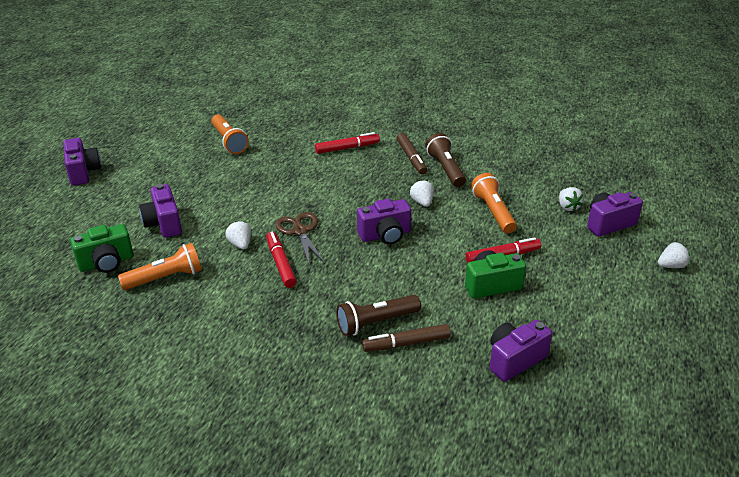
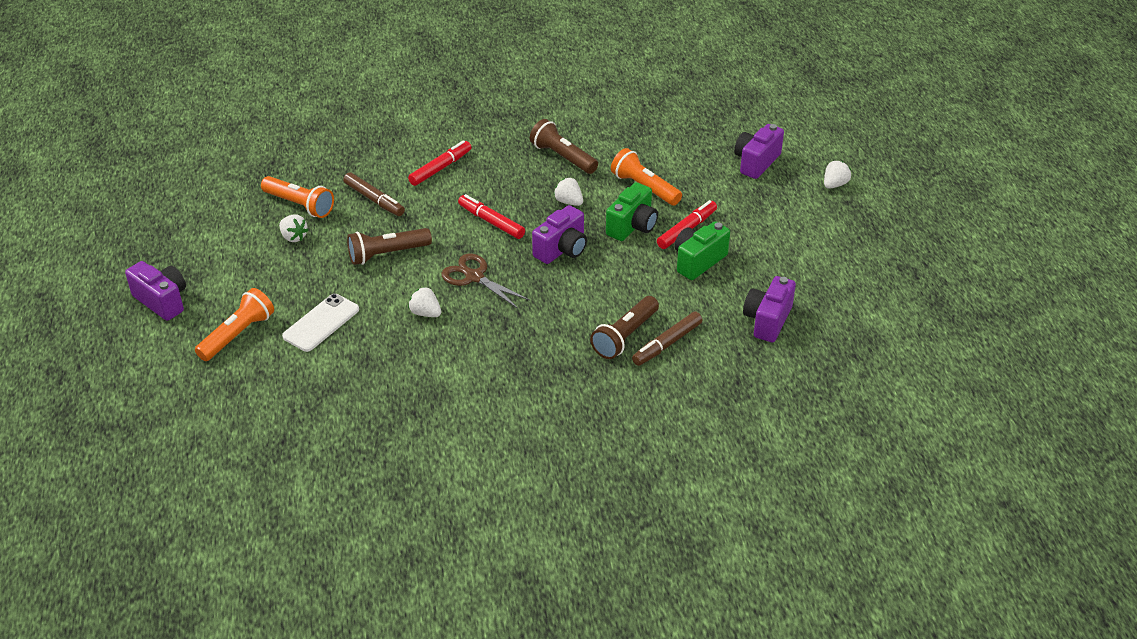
camera: 30 degrees left, 5 degrees up
(106, 263) = (302, 386): green camera -> green camera (632, 226)
(163, 223) = (321, 323): purple camera -> white phone
(165, 278) = (382, 376): orange flashlight -> orange flashlight (238, 335)
(254, 193) = (387, 254): none -> brown flashlight
(281, 264) = (486, 317): red marker -> red marker (491, 222)
(411, 158) = (518, 157): brown marker -> brown marker (374, 200)
(568, 207) = (708, 158): white strawberry -> white strawberry (293, 237)

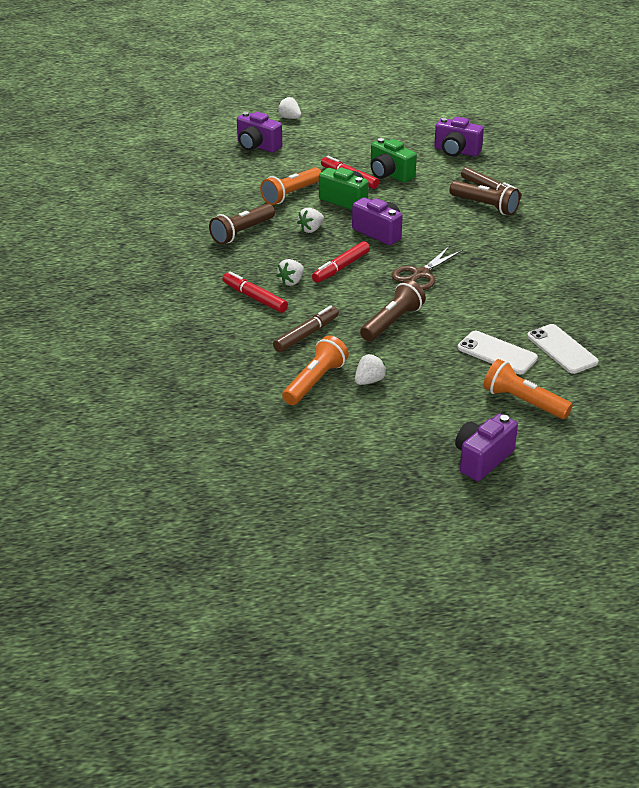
camera: 90 degrees left, 5 degrees down
(319, 371) = (562, 349): none -> white phone
(387, 254) = (392, 322): brown flashlight -> brown flashlight turned 120 degrees counterclockwise
(425, 313) = (473, 297): white strawberry -> white strawberry (291, 281)

